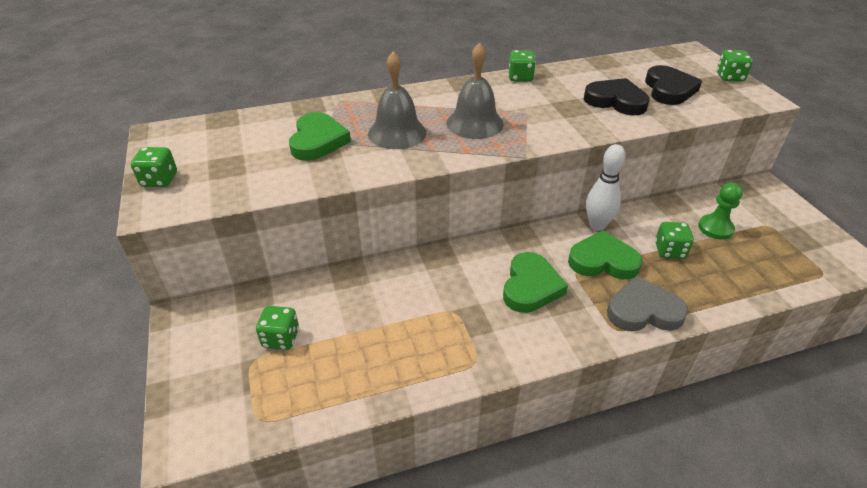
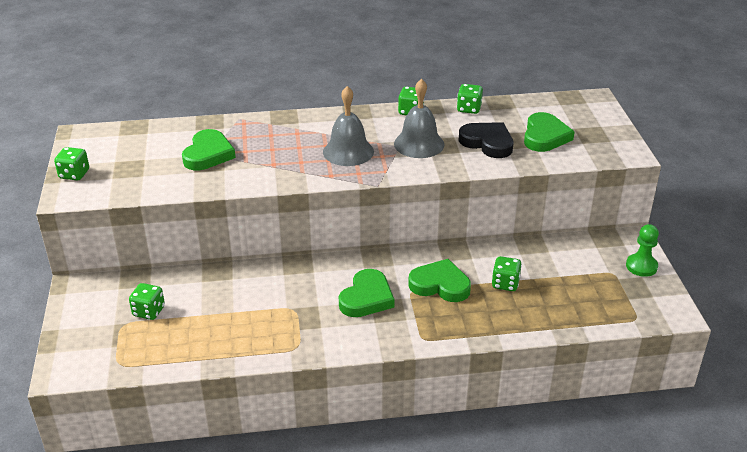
camera: 10 degrees right, 5 degrees down
(397, 133) = (277, 153): grey bell -> grey bell (419, 144)
(597, 225) = (450, 255): white bowling pin -> none
(643, 310) = (454, 328): grey heart -> none
(669, 89) = (545, 136): black heart -> green heart
(715, 228) = (559, 269): green pawn -> green pawn (641, 266)
(729, 77) = (613, 129): green dice -> green dice (469, 109)

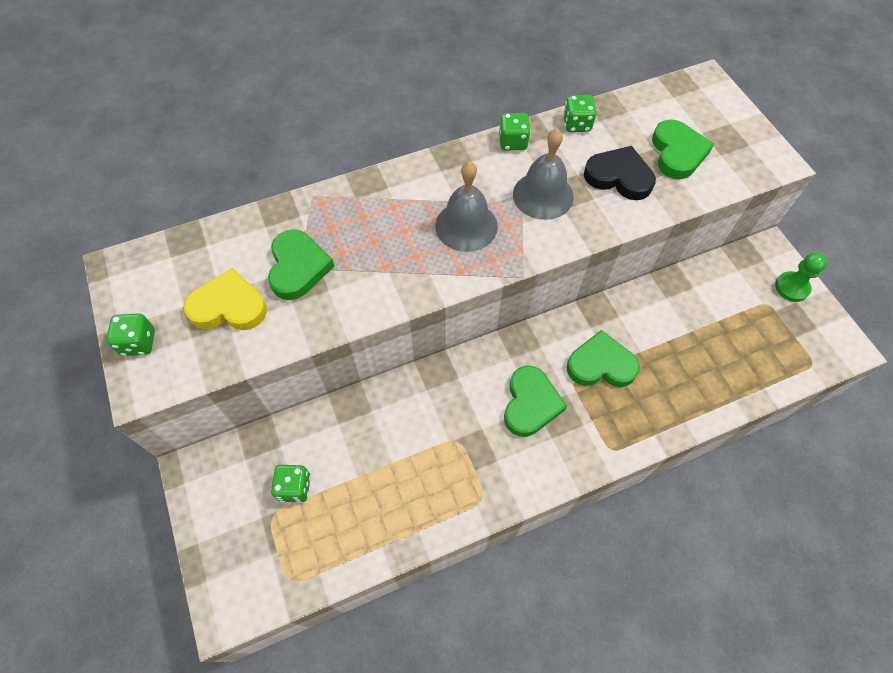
camera: 15 degrees left, 25 degrees up
(147, 166) = (229, 306): none -> yellow heart
(505, 284) = (667, 346): green dice -> none

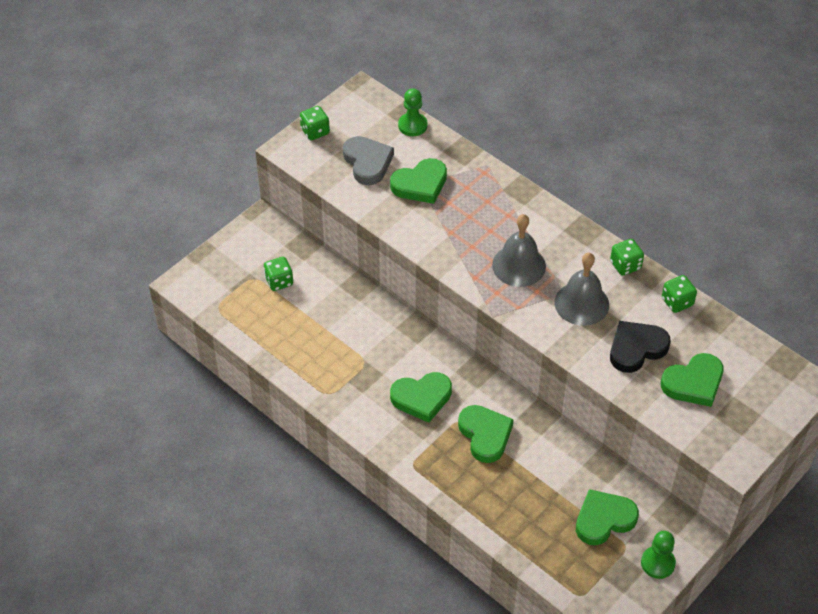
camera: 65 degrees right, 10 degrees down
(207, 239) = (412, 125): none -> green pawn
(229, 306) = (367, 162): yellow heart -> grey heart
(619, 177) = (636, 348): black heart -> black heart turned 120 degrees counterclockwise
(733, 308) = (604, 519): none -> green heart

